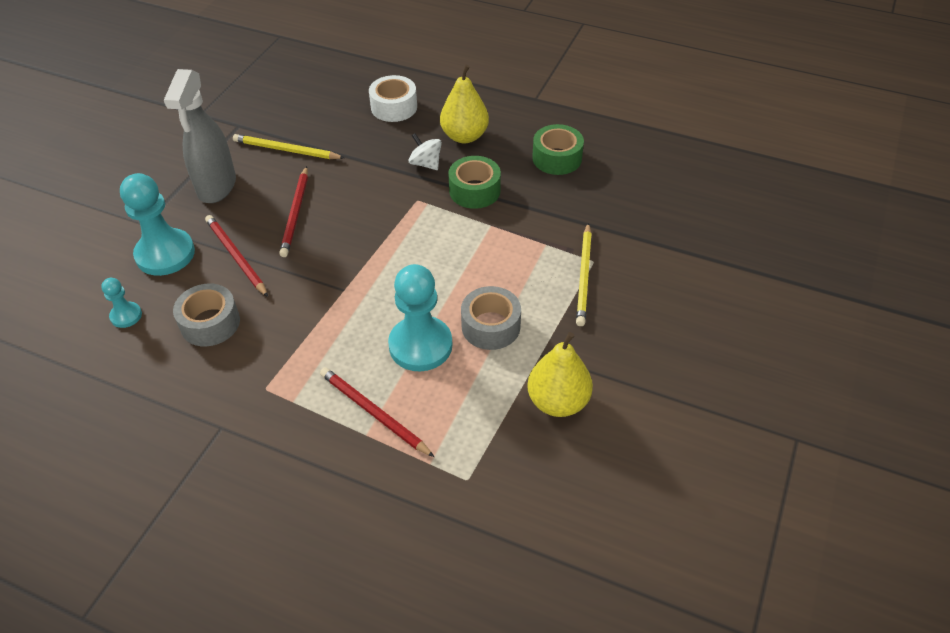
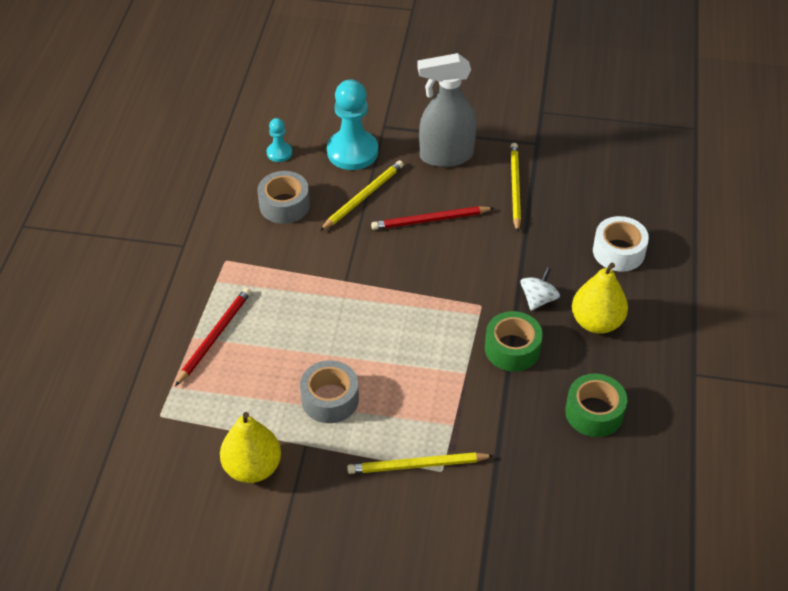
camera: 75 degrees right, 0 degrees up
(236, 256) = (363, 197): red pencil -> yellow pencil
(420, 345) = (294, 351): turquoise pawn -> none

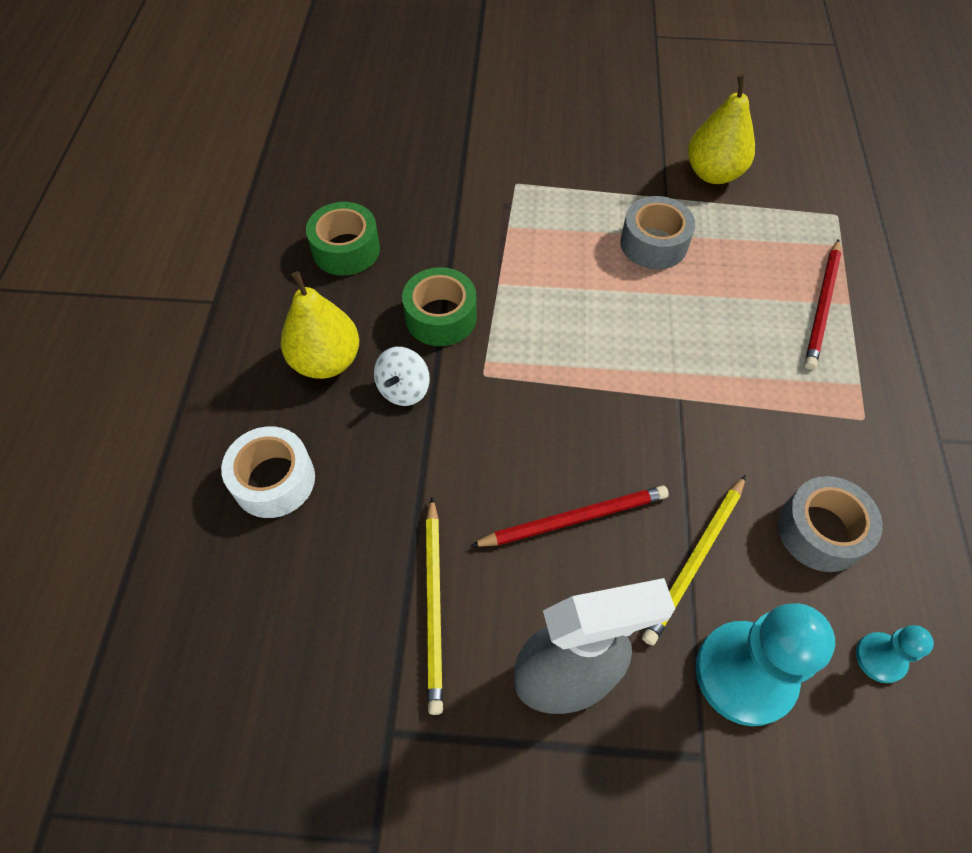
camera: 175 degrees right, 10 degrees up
(417, 465) = (542, 186): yellow pencil -> none

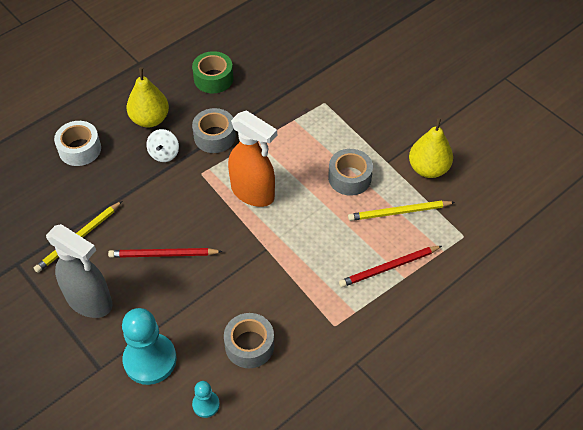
camera: 45 degrees right, 5 degrees down
(403, 389) = (164, 154): white spinning top -> white spinning top turned 60 degrees counterclockwise
(441, 317) = (214, 136): green tape -> grey tape
(574, 518) = (163, 254): red pencil -> red pencil turned 150 degrees clockwise
(576, 346) = (253, 193): none -> orange spray bottle
(695, 560) = (186, 309): yellow pencil -> yellow pencil (399, 212)

